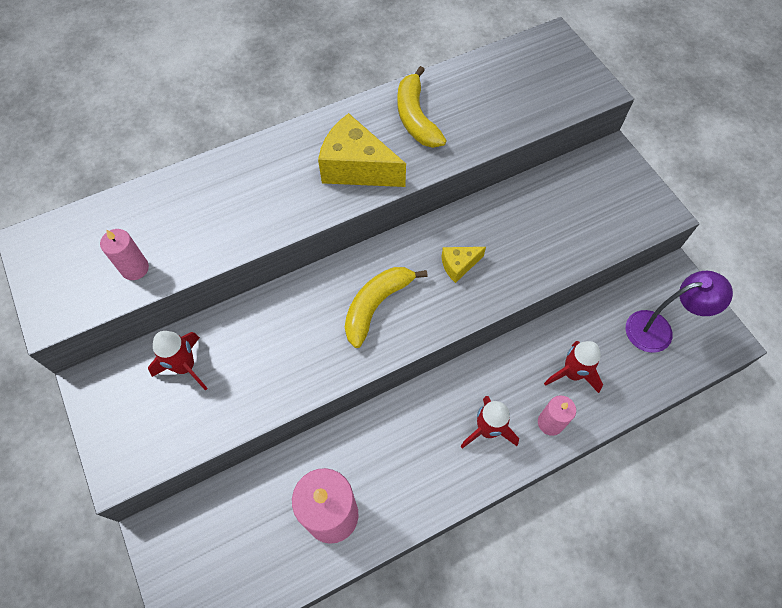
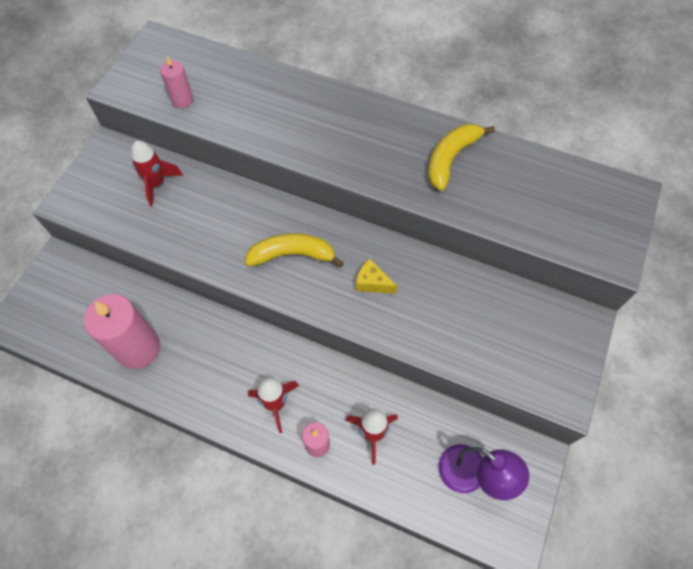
camera: 50 degrees right, 0 degrees up
(356, 168) = (370, 155): yellow cheese -> none

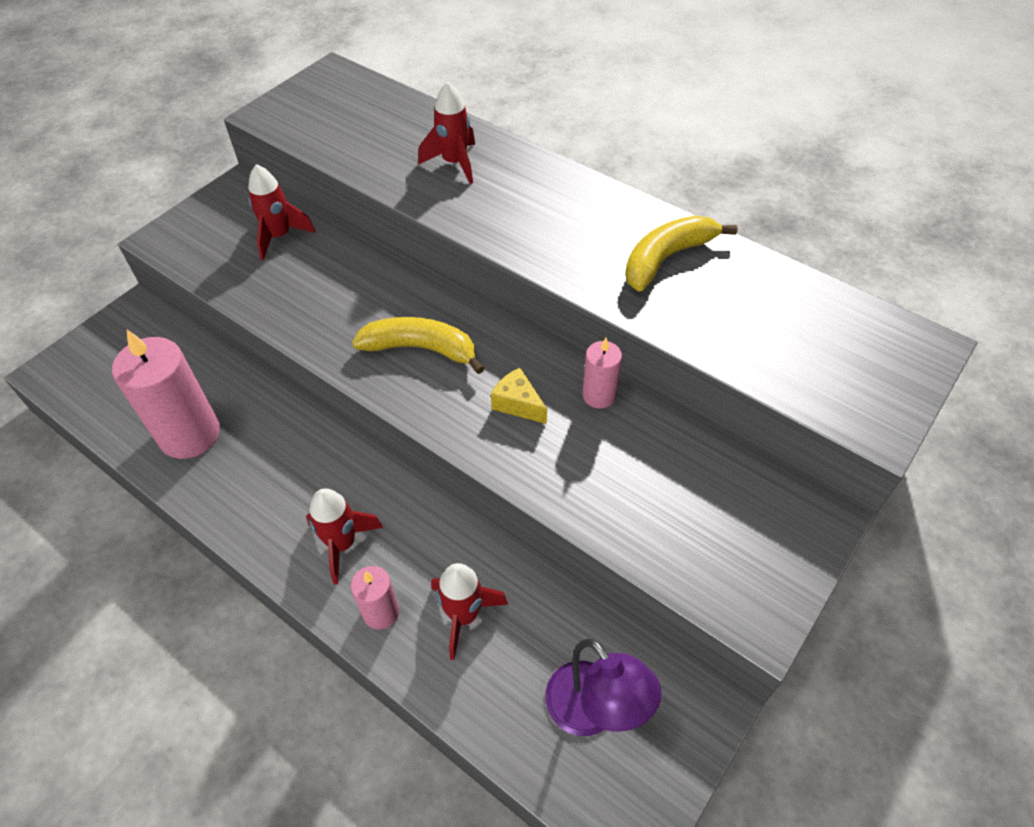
camera: 15 degrees right, 10 degrees down
(182, 100) = (337, 138): pink candle -> pink candle (599, 395)
(278, 106) = (454, 163): none -> red rocket

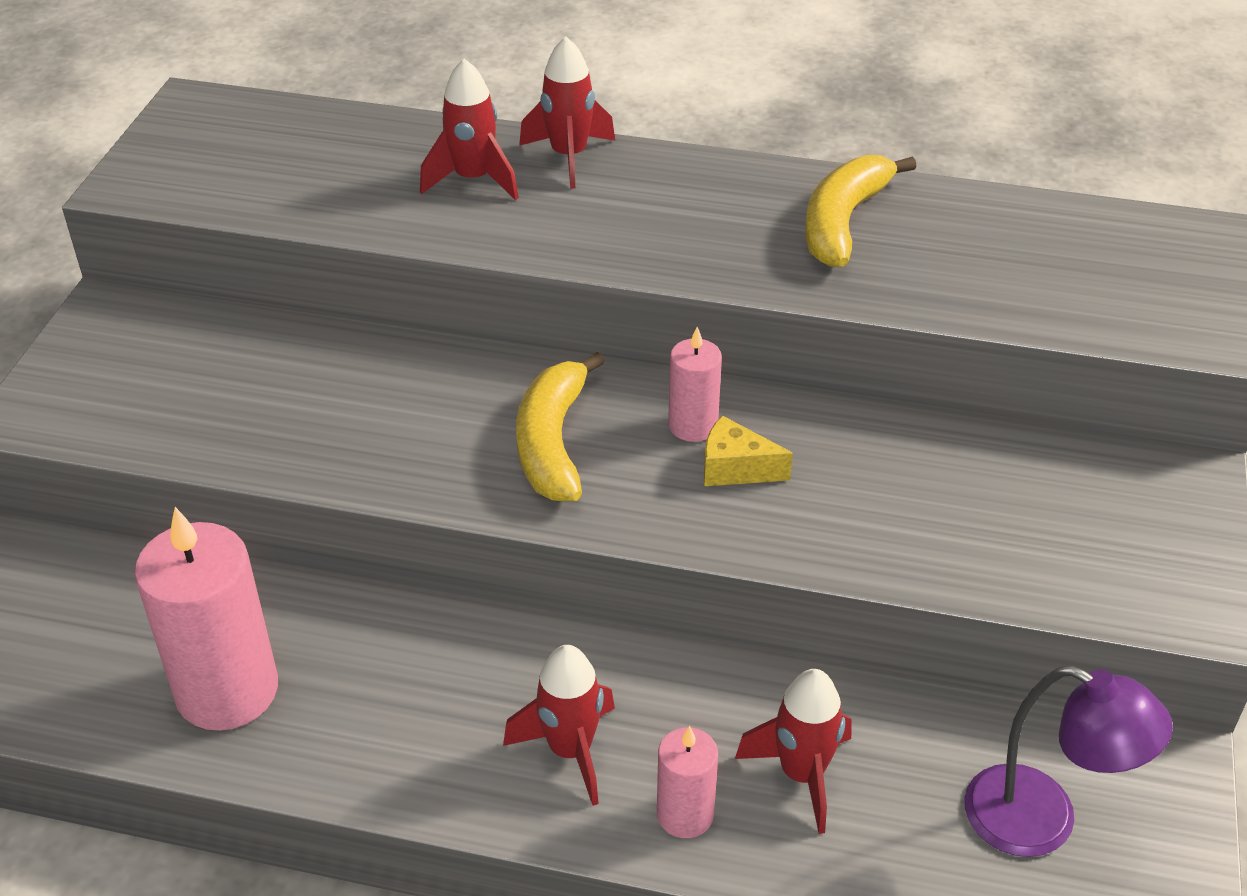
camera: 25 degrees left, 10 degrees down
(279, 236) = (228, 359): red rocket -> red rocket (569, 157)
(421, 349) = (552, 442): yellow banana -> yellow banana turned 75 degrees counterclockwise
(599, 395) = (834, 425): pink candle -> pink candle (693, 425)

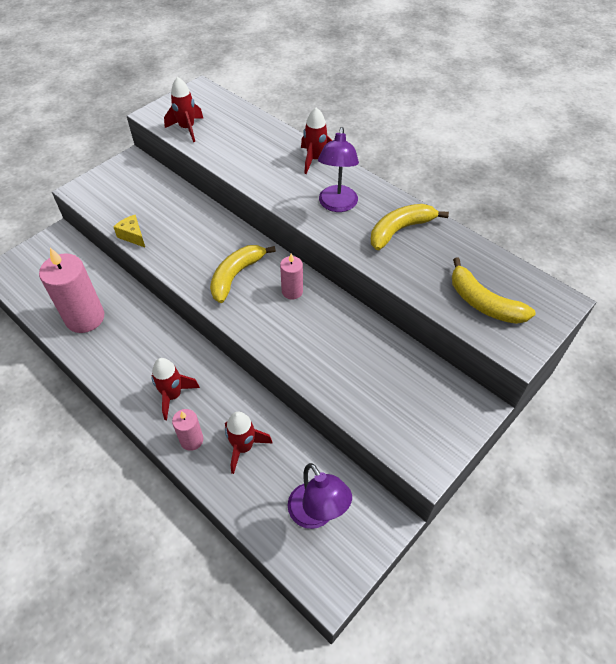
camera: 30 degrees right, 10 degrees up
(473, 180) = (271, 156): red rocket -> red rocket (187, 129)
(687, 221) = (337, 205): none -> purple lamp
(735, 469) = (293, 316): yellow cheese -> yellow cheese (133, 236)
(1091, 285) = (483, 303): none -> yellow banana

